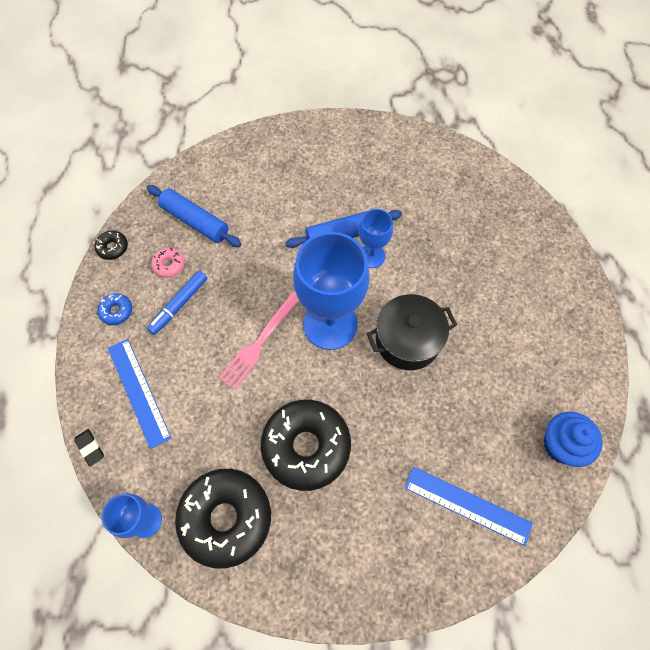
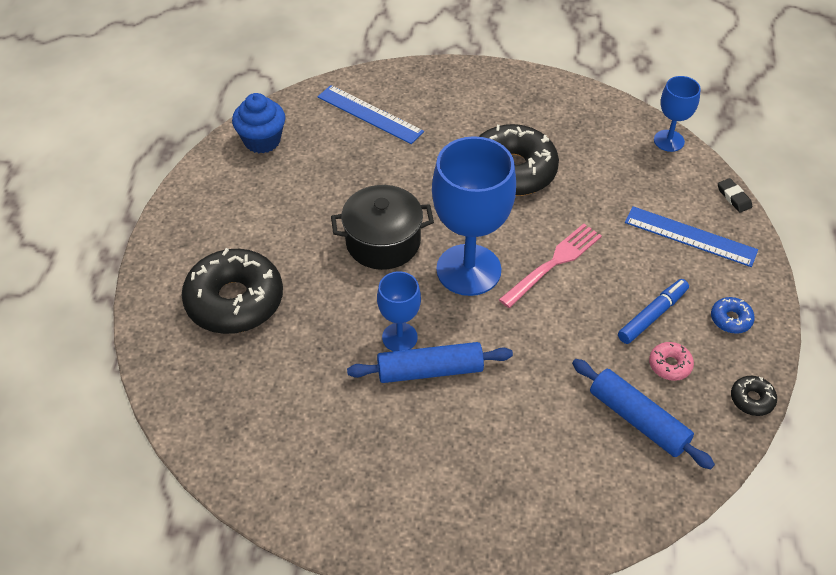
camera: 170 degrees left, 15 degrees down
(138, 392) = (690, 236): blue ruler -> blue ruler turned 45 degrees counterclockwise
(226, 518) = (593, 133): black donut -> black donut (234, 301)

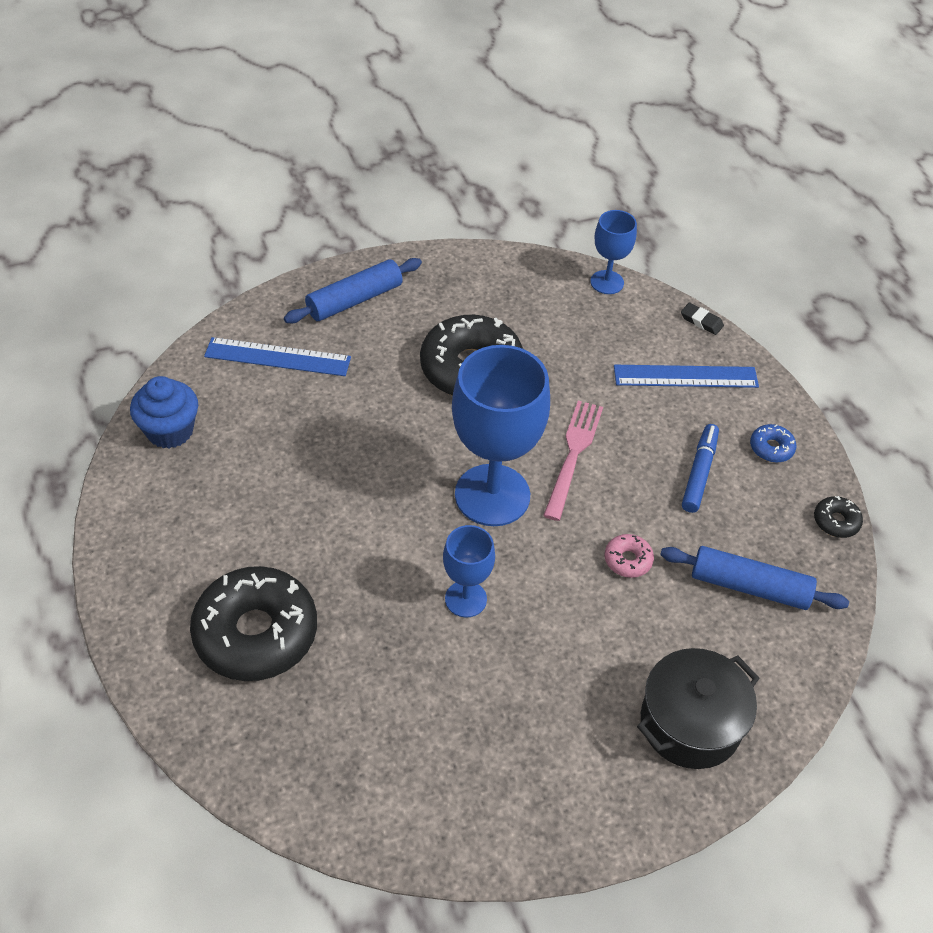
camera: 30 degrees left, 0 degrees up
(383, 242) = (382, 499): black pot -> black pot (690, 723)
(430, 370) = (519, 622): blue rolling pin -> blue rolling pin (354, 300)
(670, 365) = (745, 517): pink donut -> pink donut (627, 560)

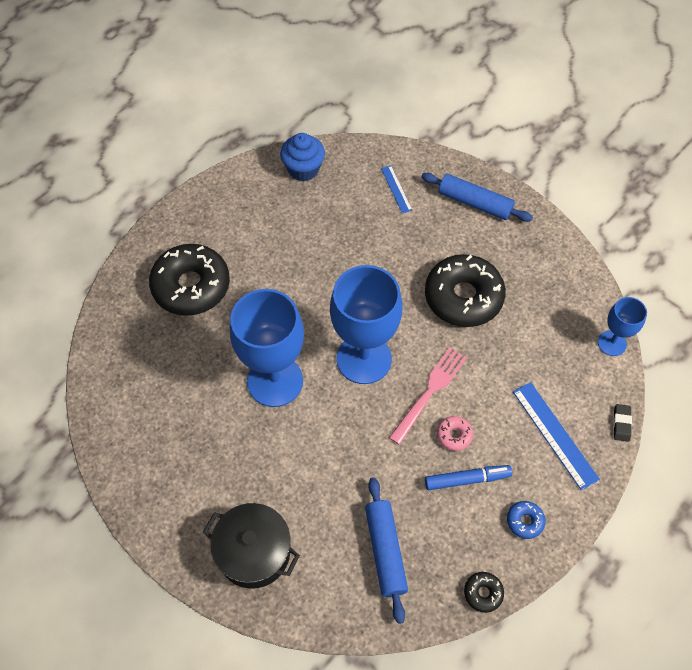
camera: 65 degrees right, 10 degrees up
(278, 357) = (396, 189): blue ruler -> blue ruler, size x0.58
(465, 599) = (275, 381): blue goblet -> blue goblet, size x1.92
(573, 454) = (430, 391): pink fork -> pink fork turned 45 degrees counterclockwise
(627, 560) = (361, 463): pink donut -> pink donut (454, 435)

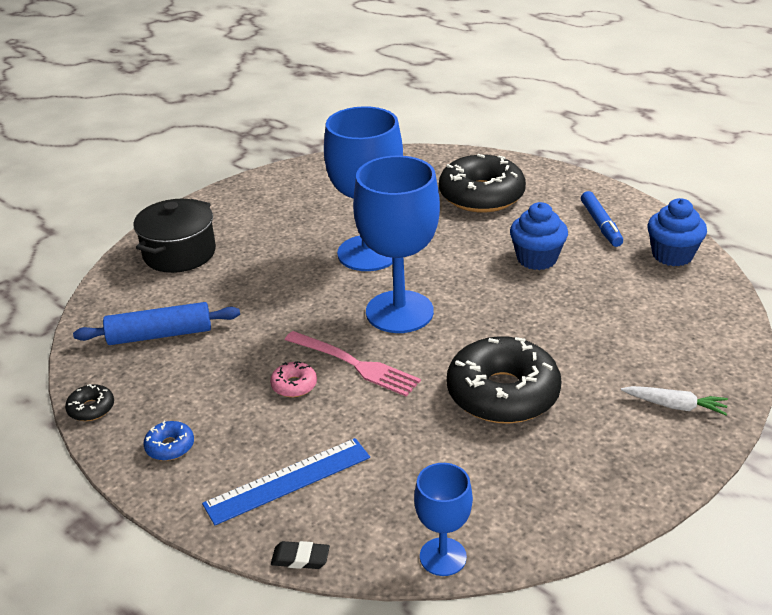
camera: 90 degrees right, 25 degrees down
(298, 256) = (537, 259): none -> blue cupcake
(396, 189) = (671, 330): blue ruler -> none
(467, 479) = (234, 396): blue marker -> blue marker (600, 225)
(475, 203) = (674, 406): blue rolling pin -> white carrot

